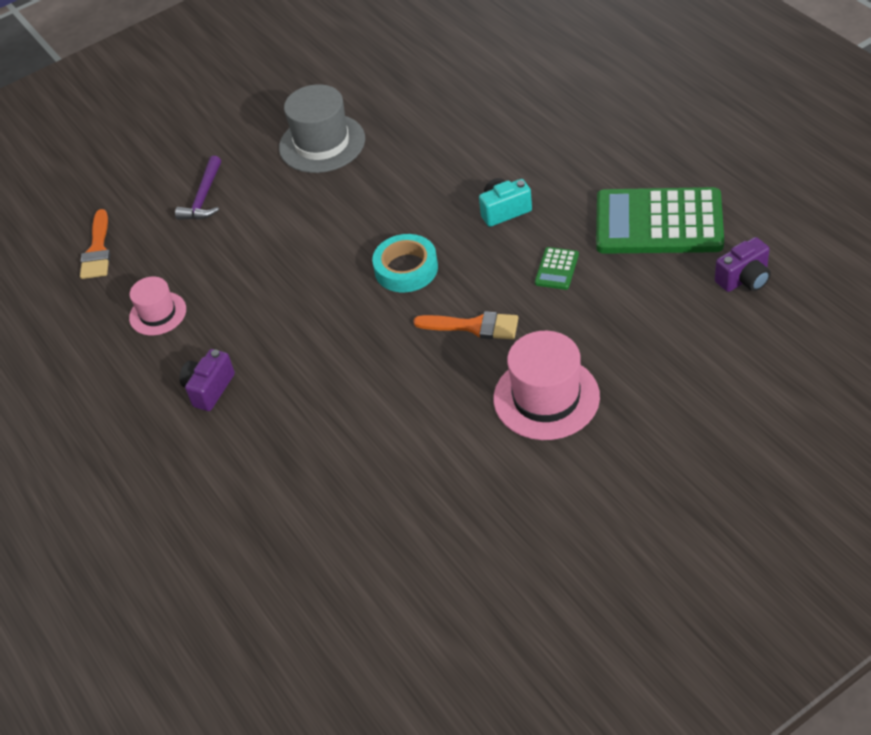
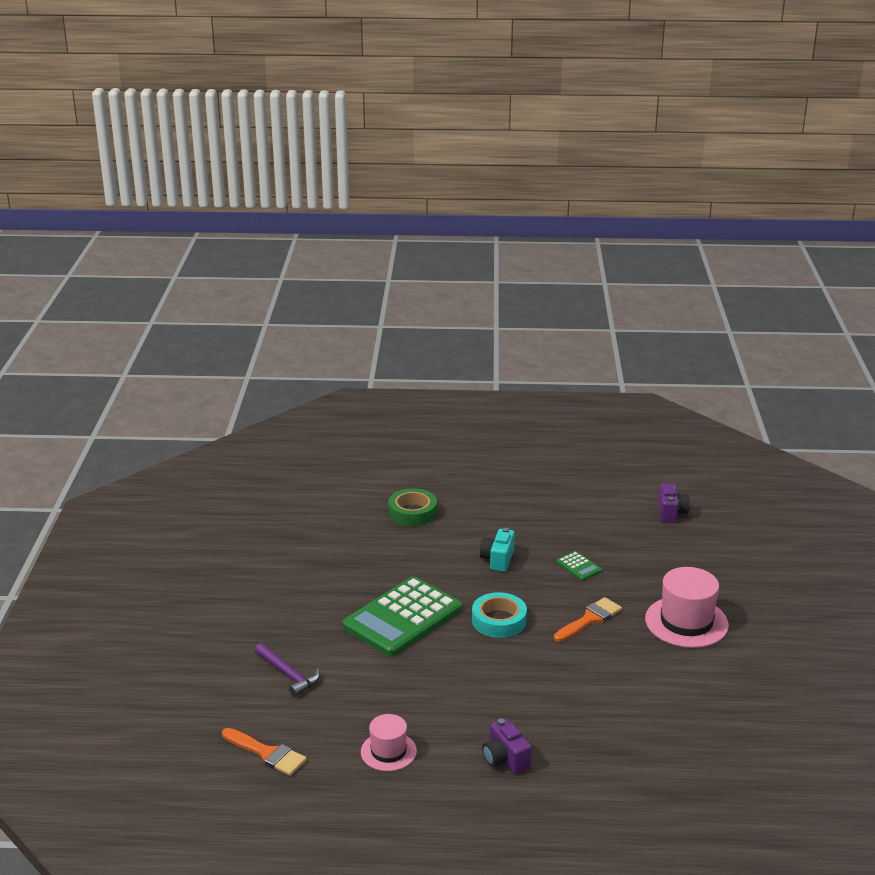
camera: 60 degrees left, 20 degrees down
(322, 143) = (314, 597): grey hat -> none
(518, 114) = (412, 512): none -> green tape
(659, 223) = (587, 515): green calculator -> green calculator (402, 618)

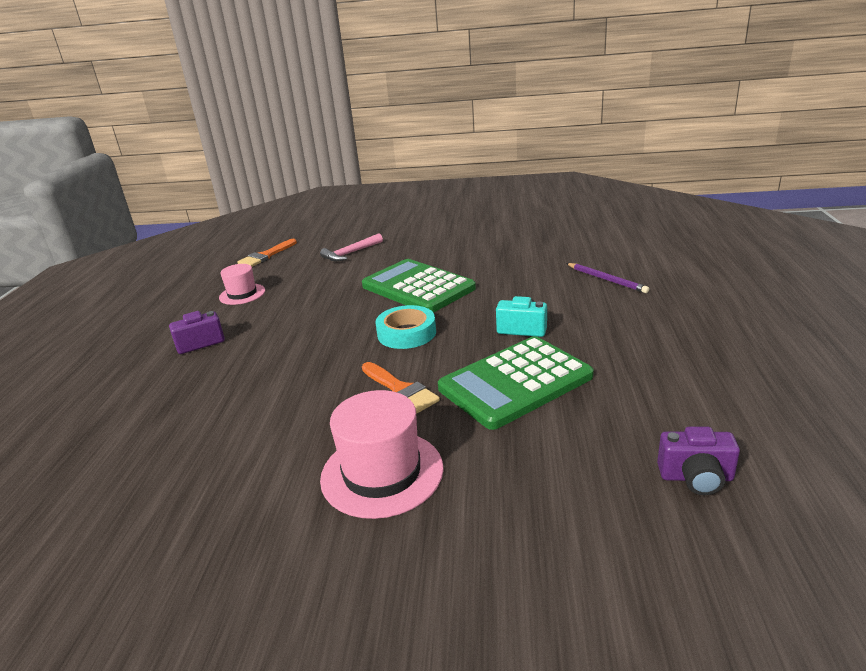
camera: 95 degrees right, 0 degrees up
(288, 674) = (351, 253): purple hammer -> pink hammer
(412, 512) = (606, 279): green tape -> purple pencil
(578, 566) = (515, 382): green calculator -> green calculator, size x2.46

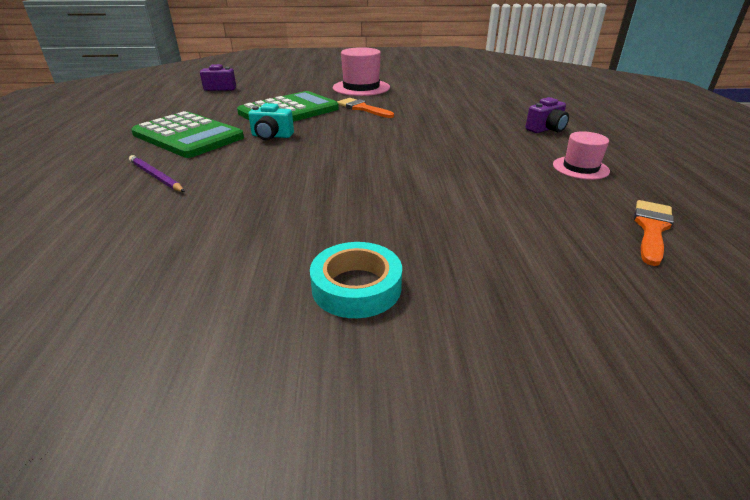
camera: 170 degrees right, 5 degrees up
(351, 253) = (504, 229): pink hammer -> none
(406, 333) = (369, 134): turquoise tape -> turquoise tape (356, 287)
(418, 287) = (373, 172): green calculator -> green calculator (188, 136)

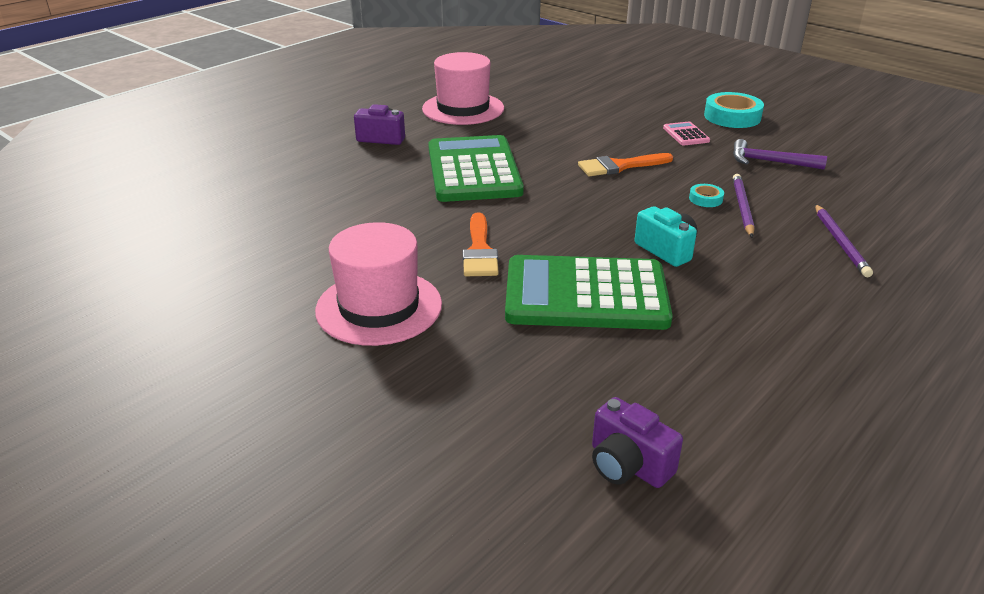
camera: 135 degrees left, 0 degrees up
(188, 136) = (779, 301): green calculator -> green calculator (473, 170)
(246, 175) = (742, 207): none -> purple pencil
(252, 229) = (770, 162): none -> purple hammer
(279, 171) = (705, 199): none -> turquoise tape
(370, 227) = (686, 134): none -> pink calculator
(580, 168) = (463, 109): pink hat -> pink hat, size x1.66
(651, 228) = (526, 79): orange brush -> orange brush (620, 166)

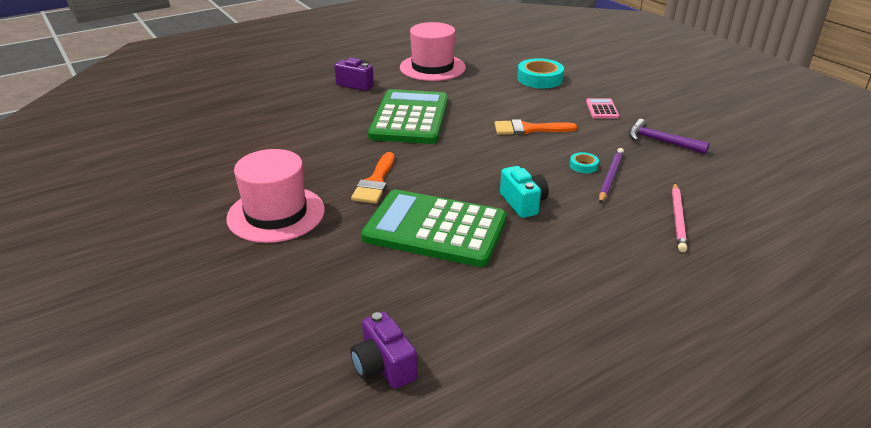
camera: 15 degrees right, 0 degrees up
(732, 117) = (652, 98): turquoise tape -> turquoise tape (540, 79)
(840, 242) = (678, 219): purple pencil -> pink pencil

